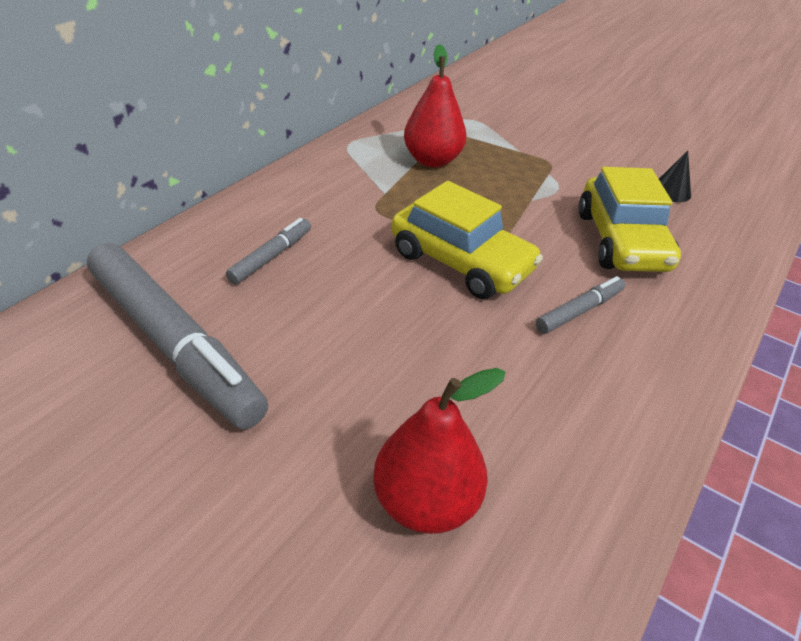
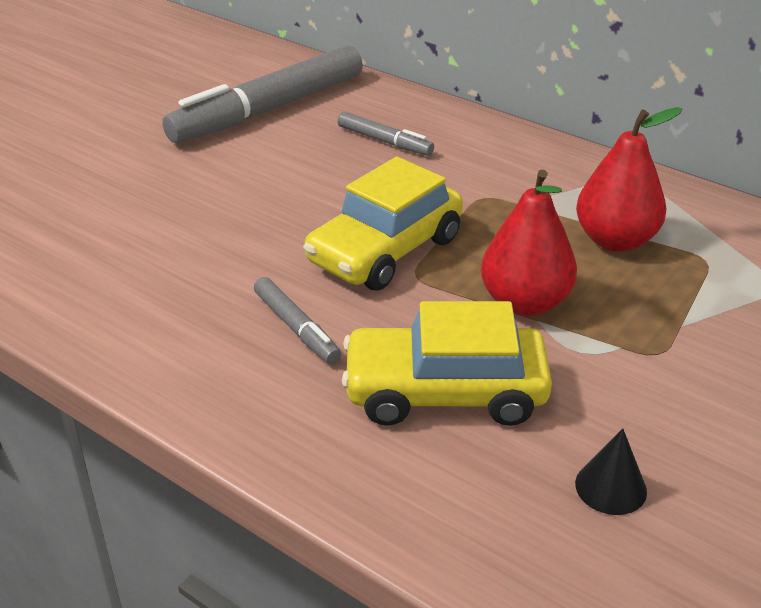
camera: 95 degrees right, 5 degrees down
(426, 502) = (84, 217): red pear -> red pear (525, 303)

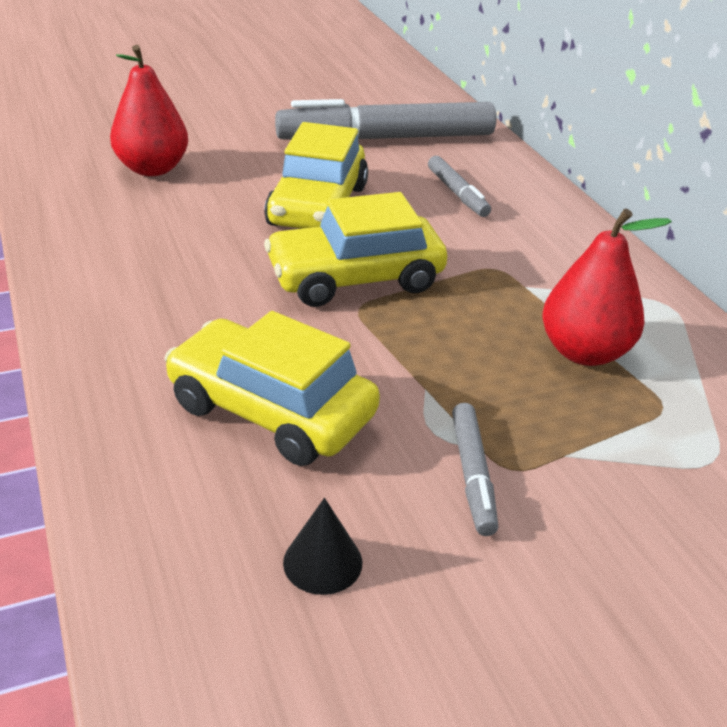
camera: 30 degrees right, 0 degrees up
(280, 197) = (318, 206): none -> yellow car
(296, 328) = (212, 308): grey marker -> grey marker (472, 475)
(525, 303) = (430, 369): red pear -> red pear (152, 169)

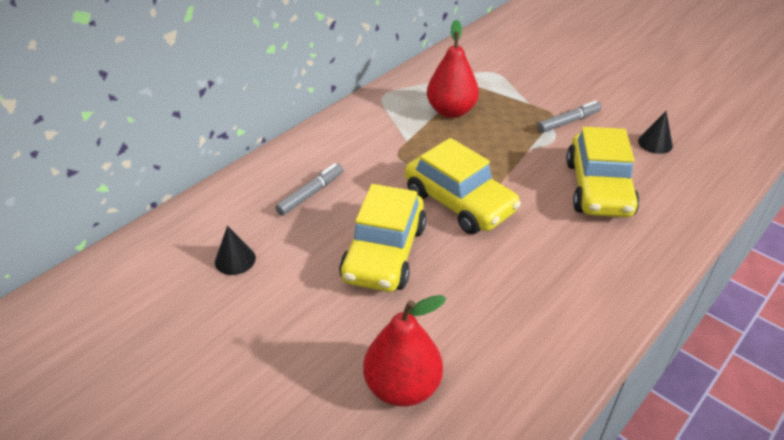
camera: 115 degrees left, 5 degrees up
(318, 206) = (384, 253): yellow car -> yellow car turned 120 degrees clockwise
(386, 138) = (235, 260): grey marker -> black cone

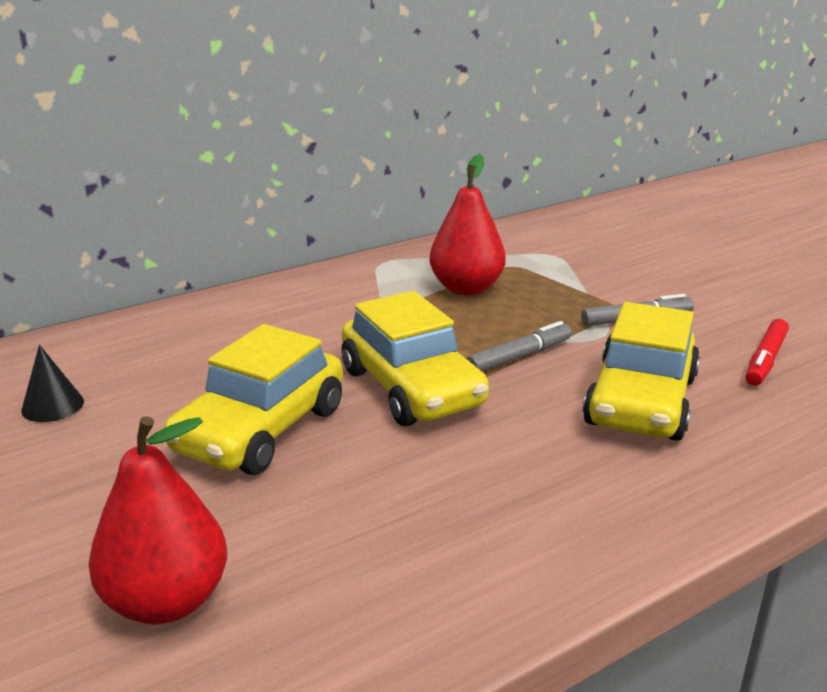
camera: 15 degrees right, 15 degrees down
(311, 193) = (209, 350): grey marker -> grey marker (519, 356)
(655, 143) = (765, 360): black cone -> red marker

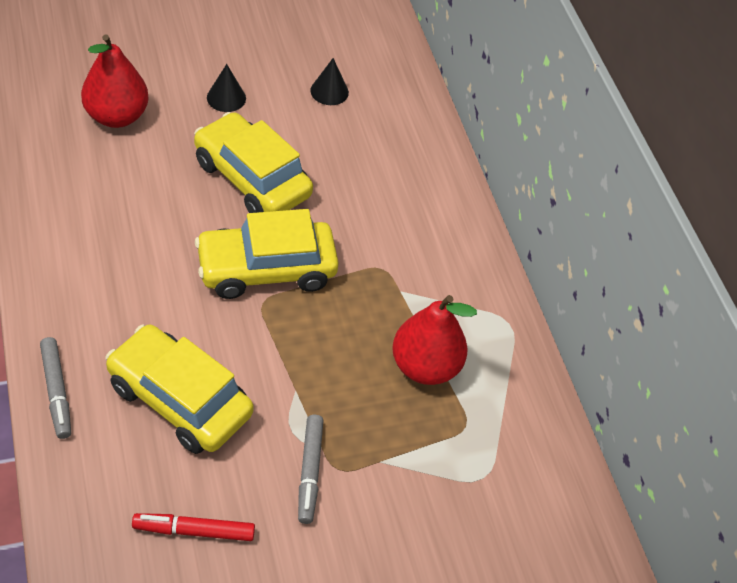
camera: 100 degrees right, 25 degrees up
(86, 491) = (226, 98): none -> black cone
(519, 356) = (282, 352): grey marker -> grey marker (56, 391)
(765, 360) = (194, 531): red marker -> red marker turned 45 degrees counterclockwise

